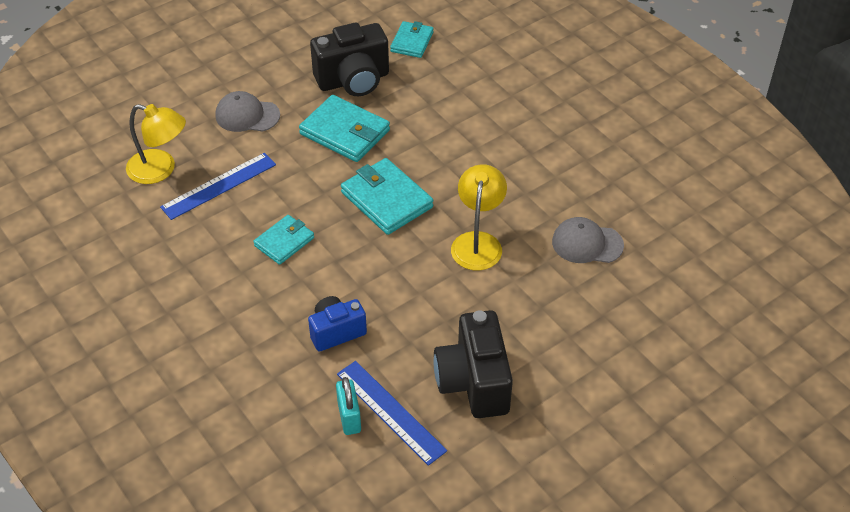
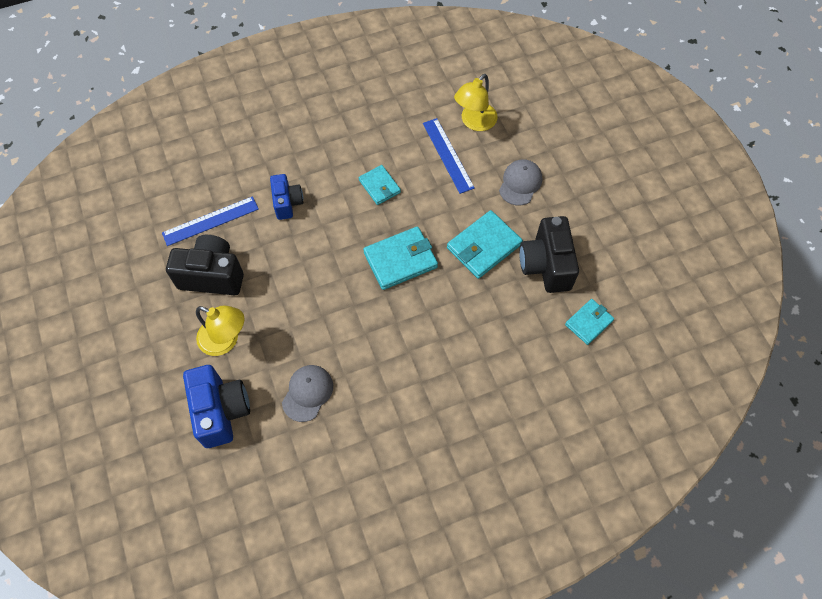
camera: 105 degrees right, 15 degrees up
(349, 417) = (216, 197): turquoise padlock -> none
(412, 42) = (589, 322): turquoise wallet -> turquoise wallet turned 75 degrees counterclockwise
(478, 242) = (336, 312): yellow lamp -> yellow lamp (225, 340)
(645, 316) = (221, 411): none -> blue camera

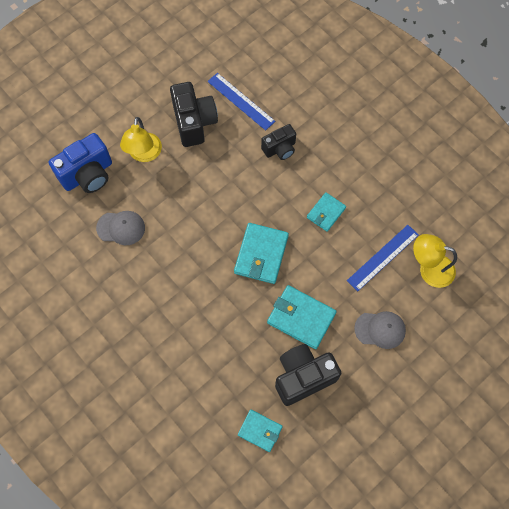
camera: 70 degrees right, 5 degrees up
(287, 203) = (280, 149): blue camera -> black camera
(400, 260) = (261, 254): turquoise wallet -> turquoise wallet turned 60 degrees clockwise

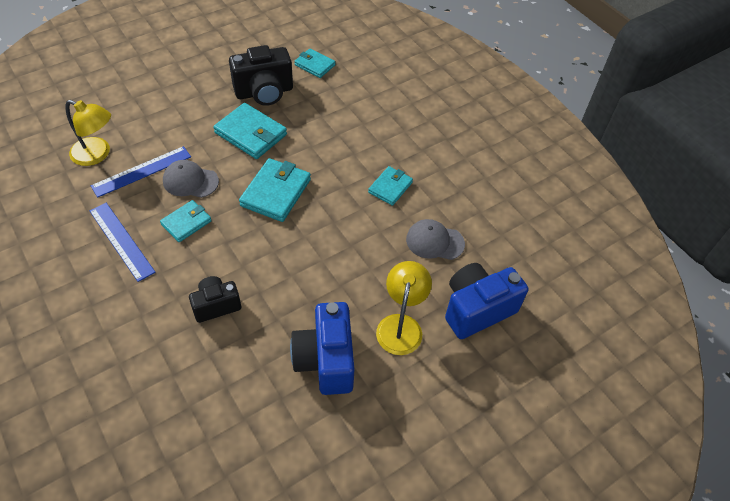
camera: 175 degrees left, 15 degrees down
(162, 277) = (390, 187): none -> turquoise wallet
(194, 122) = (325, 360): black camera -> blue camera
(241, 101) = (250, 383): blue ruler -> blue ruler (121, 241)
(380, 329) = (175, 114): grey cap -> grey cap (190, 181)

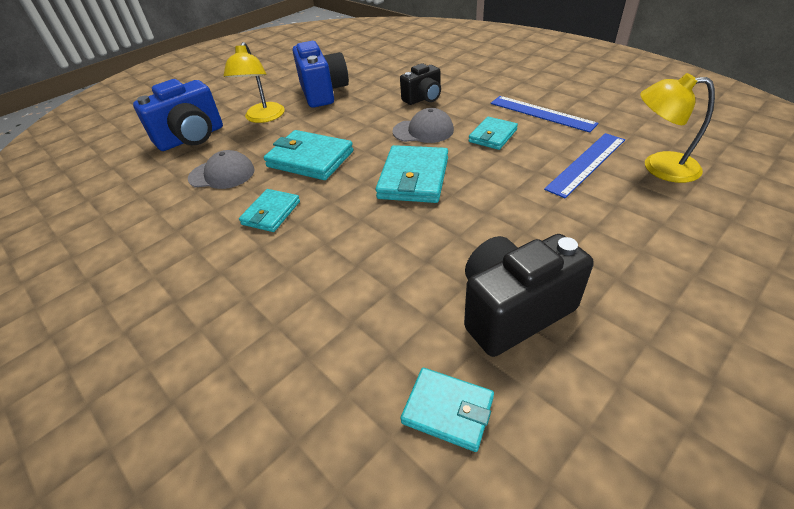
camera: 175 degrees right, 10 degrees down
(190, 181) = (521, 167): grey cap -> grey cap (423, 131)
(251, 134) = (487, 235): turquoise wallet -> turquoise wallet (310, 159)

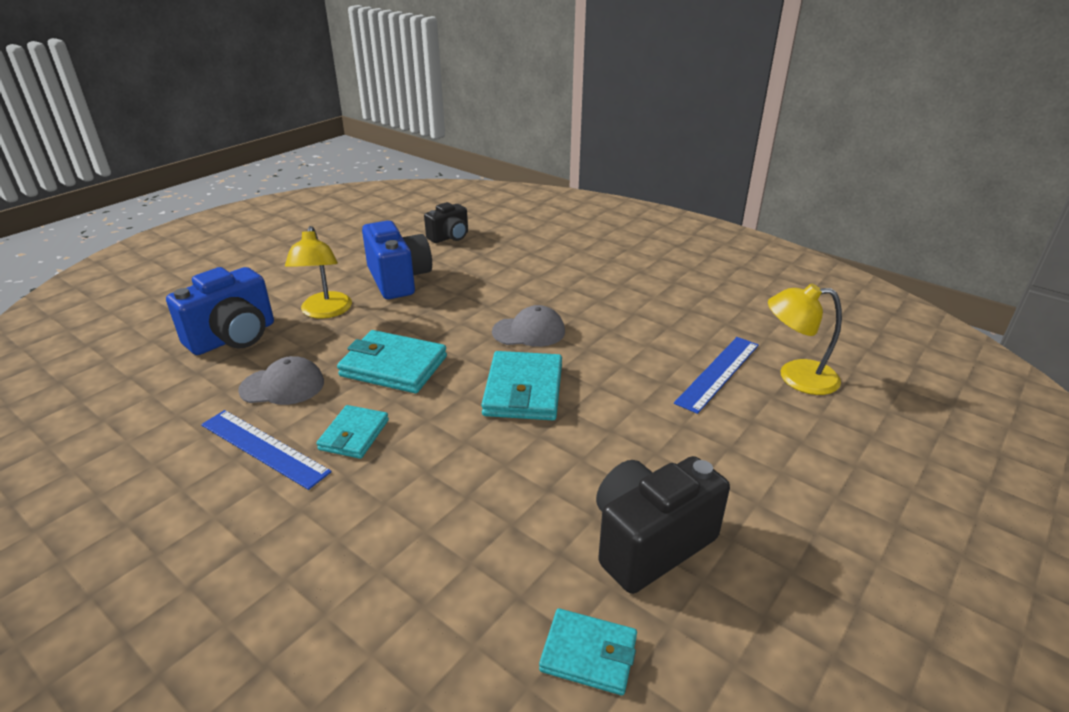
camera: 10 degrees left, 10 degrees down
(423, 98) = (524, 290): black camera -> black camera (449, 237)
(492, 136) = (611, 338): turquoise wallet -> none
(541, 113) = (665, 311): blue ruler -> blue ruler (264, 448)

